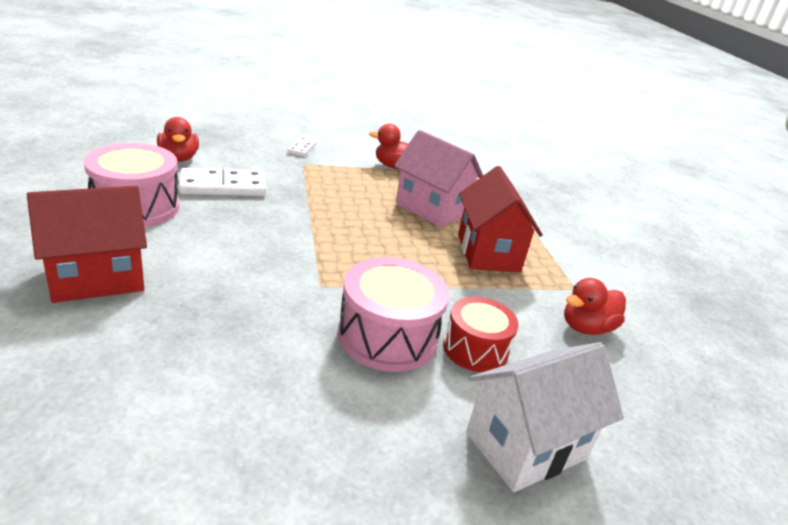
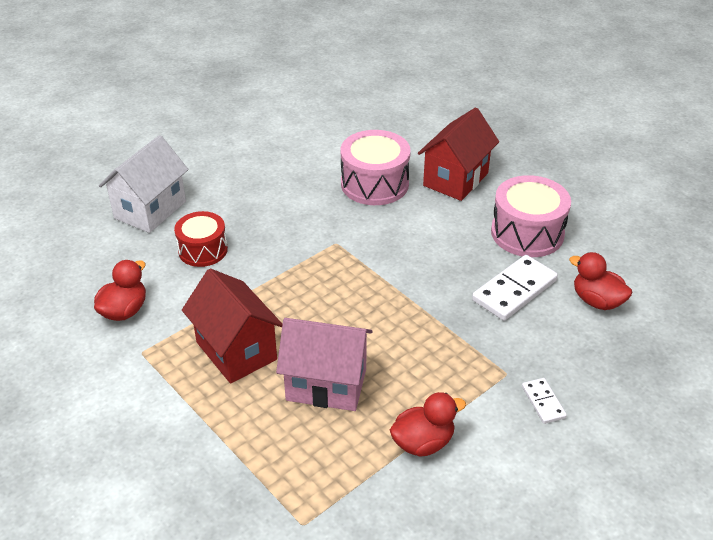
camera: 155 degrees right, 10 degrees up
(387, 336) = (263, 230): pink drum -> pink drum (374, 184)

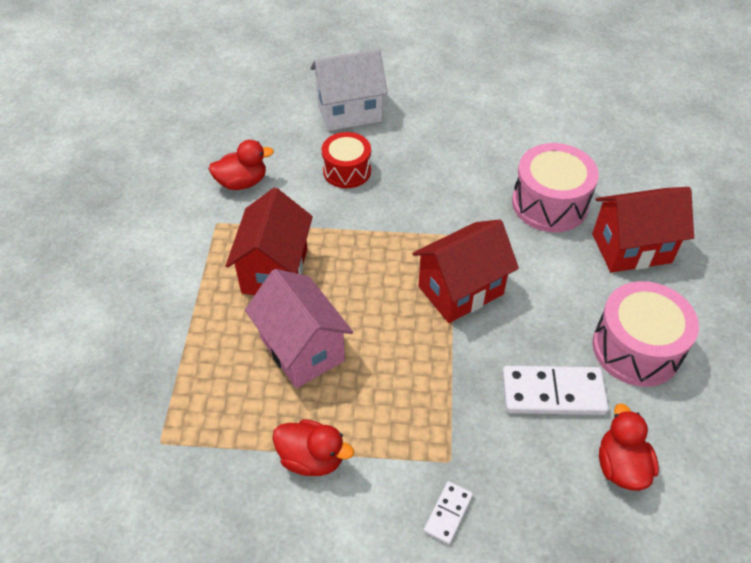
camera: 45 degrees right, 10 degrees up
(385, 272) = (460, 290): none -> red house

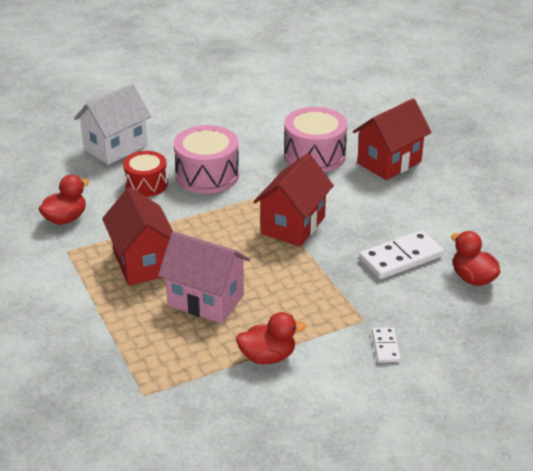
camera: 30 degrees left, 15 degrees down
(636, 348) = (434, 215): pink drum -> pink drum (207, 175)

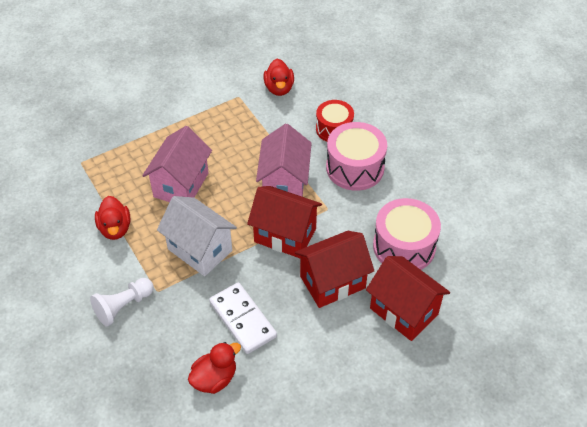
camera: 85 degrees right, 15 degrees up
(65, 219) = (279, 88): red duck -> red duck turned 45 degrees clockwise
(115, 147) = (387, 101): white house -> white house (200, 250)
(143, 263) = (226, 141): red house -> red house (332, 282)
(220, 222) = (284, 184): none -> pink house
(385, 346) = (123, 306): white domino -> white pawn

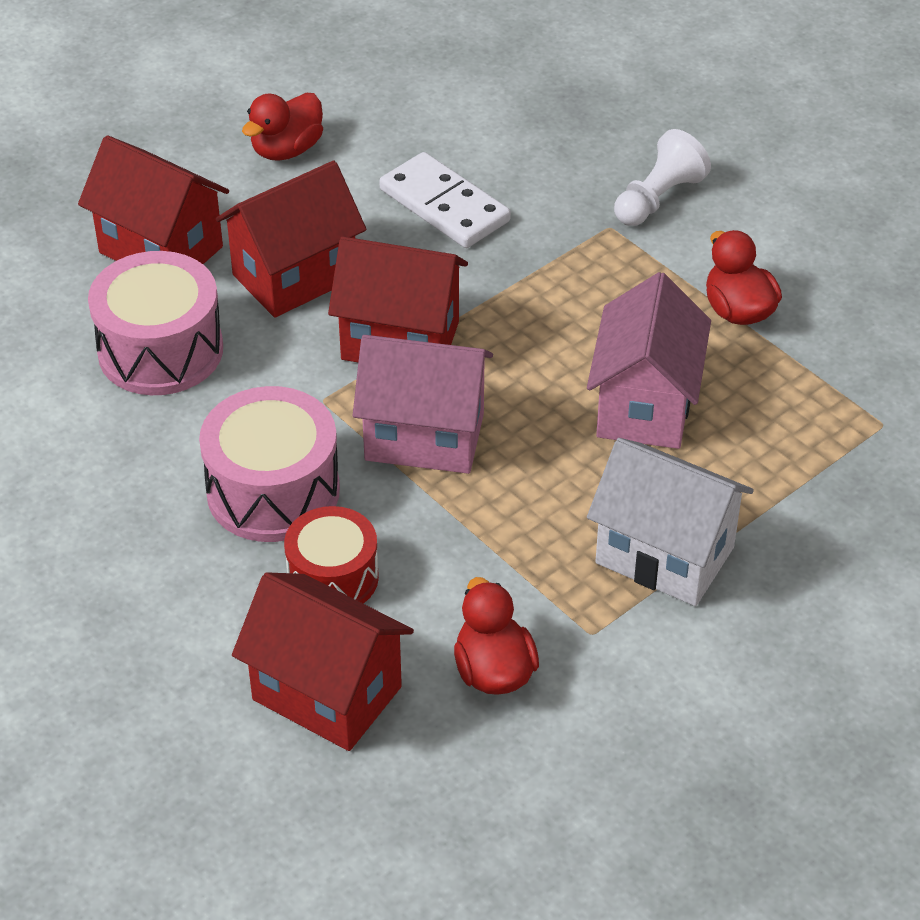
camera: 170 degrees right, 5 degrees down
(200, 250) = (558, 296): white house -> white house (664, 555)
(214, 378) = (466, 130): red duck -> red duck (286, 150)
(284, 184) = (424, 437): pink house -> pink house turned 75 degrees counterclockwise
(342, 89) = (327, 693): none -> red house

